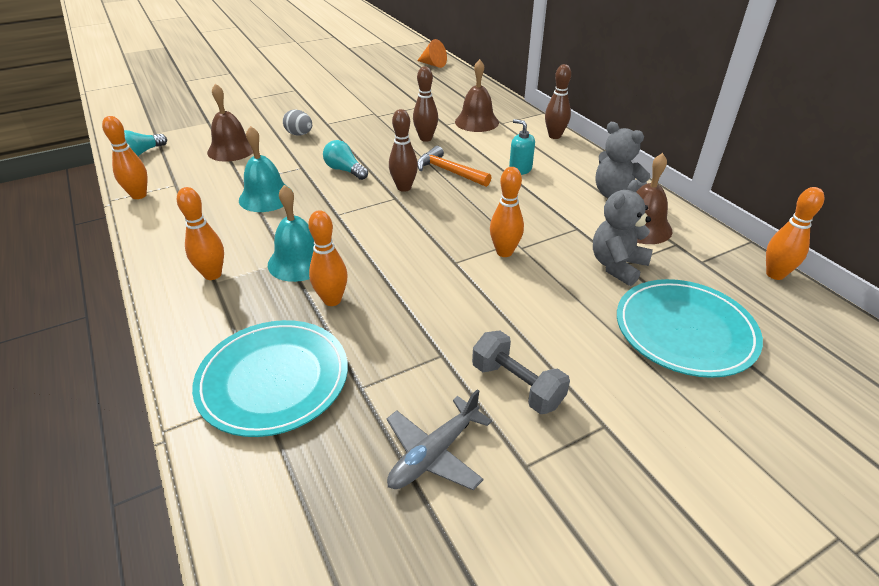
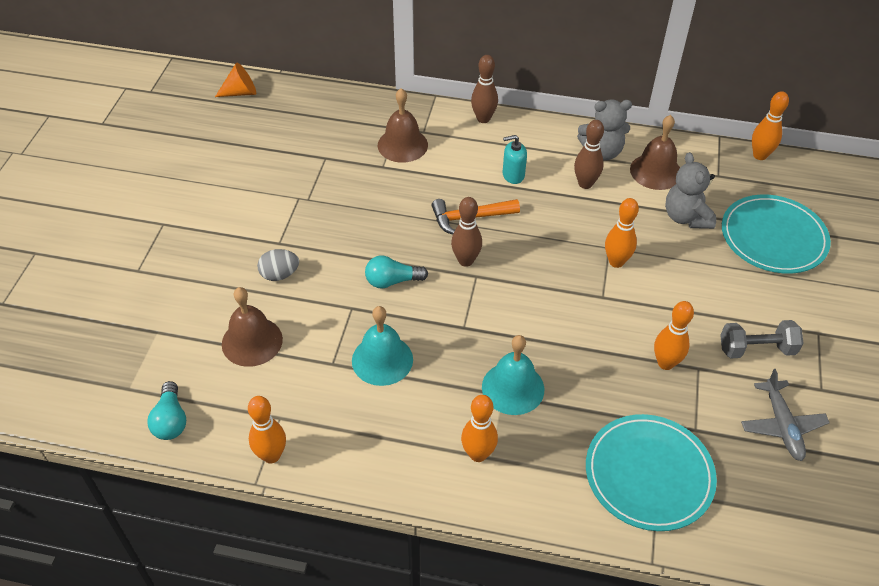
camera: 50 degrees left, 10 degrees up
(332, 300) = (585, 394): orange bowling pin -> orange bowling pin (665, 363)
(425, 138) = (394, 195): brown bowling pin -> brown bowling pin (585, 184)

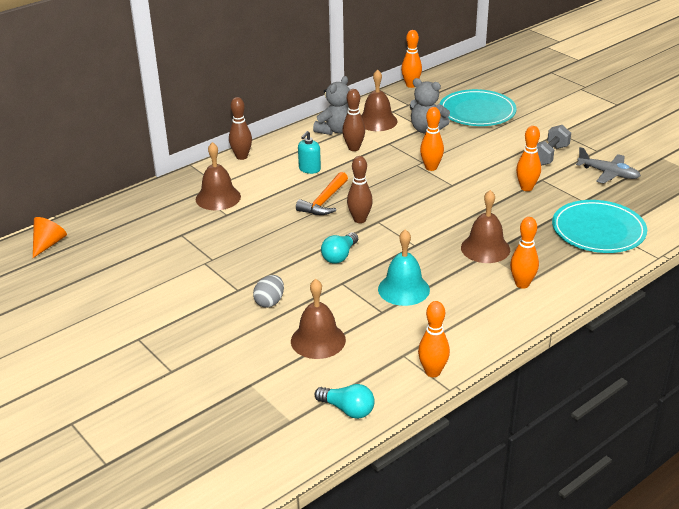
camera: 50 degrees left, 15 degrees down
(513, 388) = (485, 248): turquoise bell -> brown bell

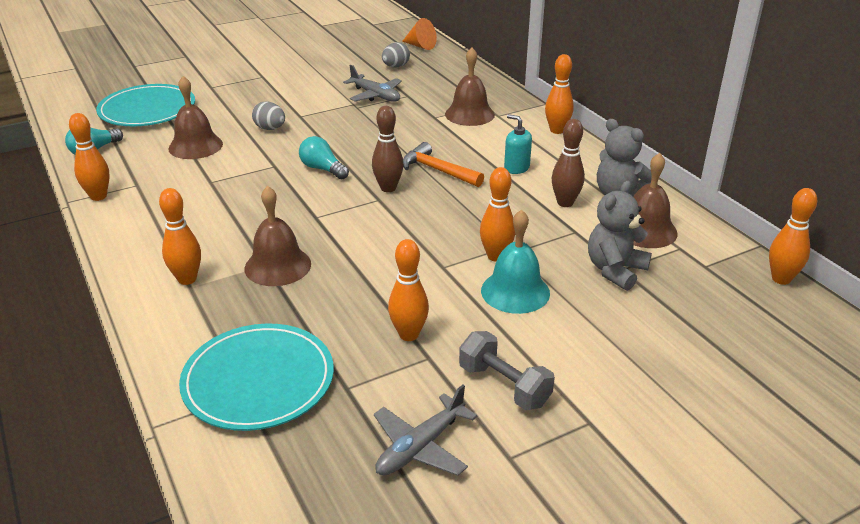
camera: 100 degrees right, 0 degrees up
(108, 251) = (395, 66): none -> grey egg
(183, 253) = (375, 95): none -> grey plane
(242, 157) = (557, 130): brown bowling pin -> orange bowling pin
(403, 289) = (237, 198): turquoise bell -> turquoise bell (515, 291)
(477, 111) = (679, 334): turquoise plate -> turquoise plate (147, 110)

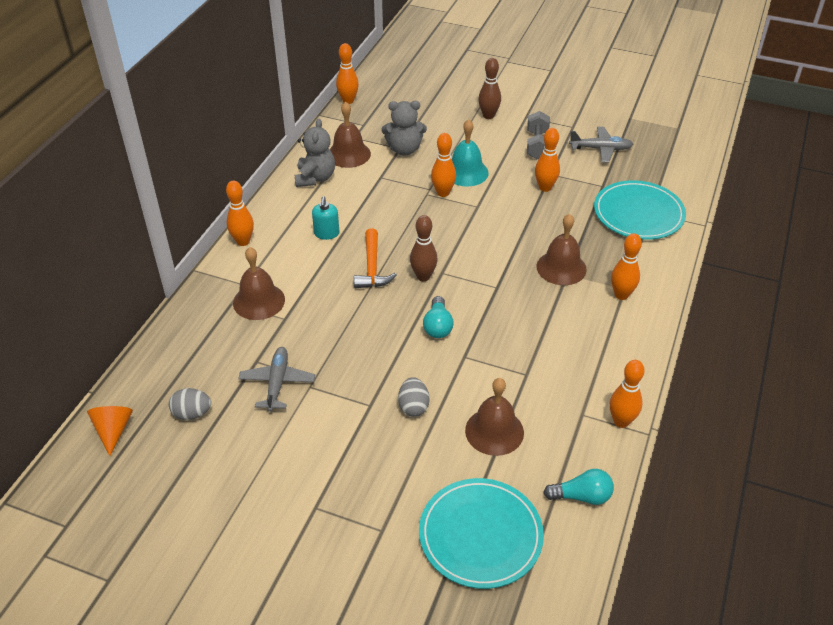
camera: 130 degrees left, 10 degrees up
(565, 203) = (351, 194): brown bowling pin -> brown bowling pin (488, 116)

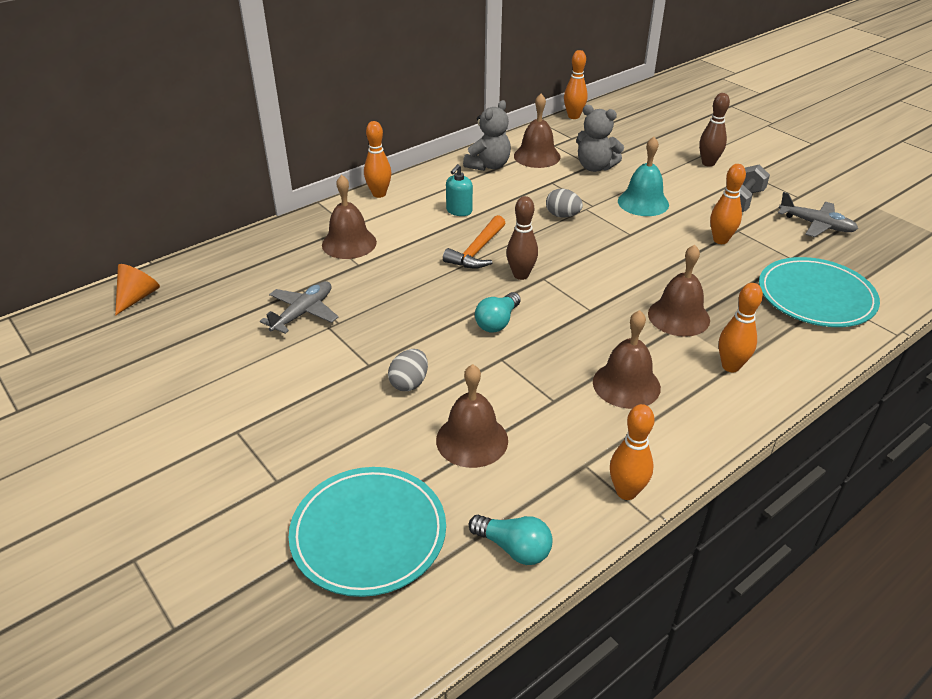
camera: 30 degrees right, 5 degrees down
(192, 413) = (209, 309): grey egg -> grey egg (562, 215)
(443, 193) = (603, 212): orange bowling pin -> none
(565, 339) = (626, 384): none -> brown bell

